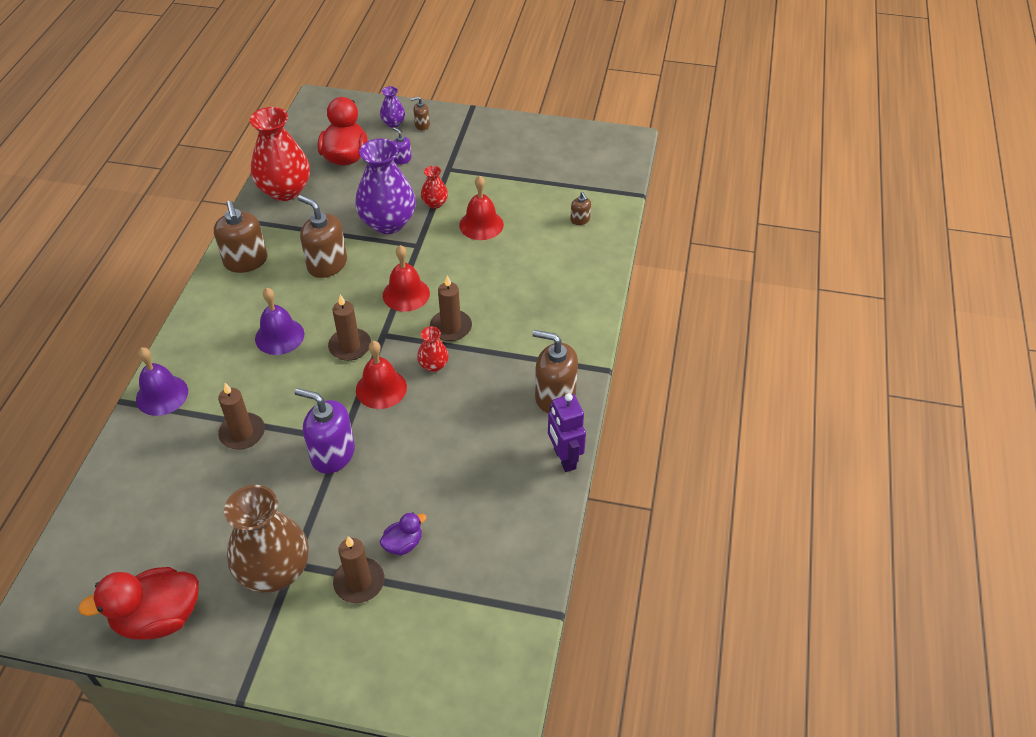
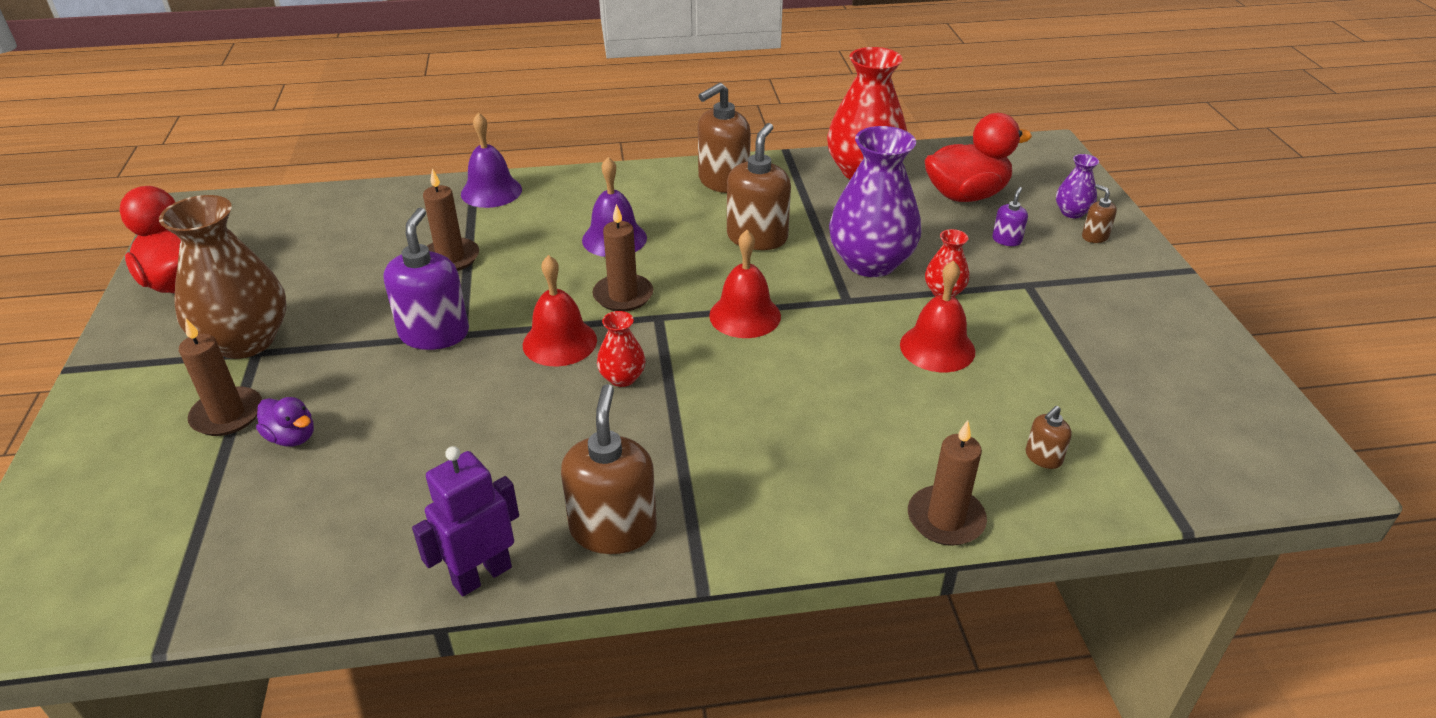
camera: 70 degrees right, 10 degrees down
(451, 327) = (704, 374): brown candle -> brown candle (945, 519)

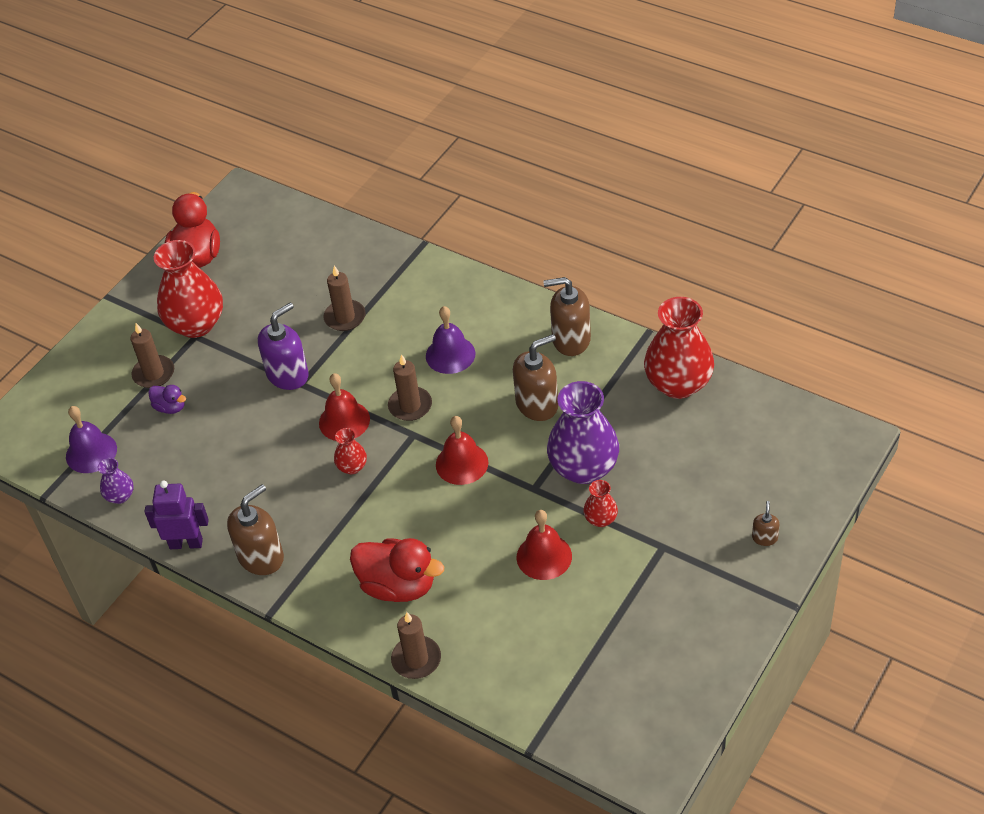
camera: 45 degrees right, 10 degrees up
(246, 341) = (196, 324): brown vase -> red vase
(292, 437) = (170, 407): purple duck -> purple duck turned 45 degrees counterclockwise
(491, 191) = (417, 268): purple bell -> purple bell (91, 452)
(966, 195) = (723, 448): red duck -> red duck (398, 586)
(1006, 240) = (698, 503): purple soap dispenser -> none
(1043, 457) = (510, 662): brown soap dispenser -> none
(1072, 212) = (779, 508): purple vase -> purple vase (120, 496)

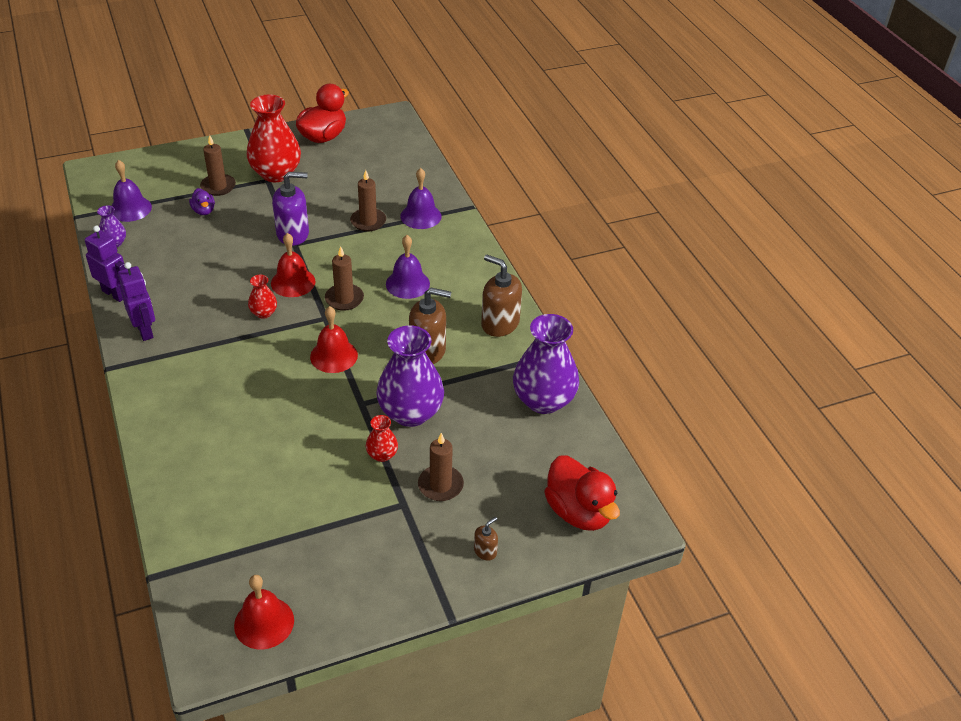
camera: 30 degrees right, 5 degrees down
(261, 557) = (145, 331): brown soap dispenser -> purple robot
(387, 281) = (421, 216): none -> purple bell
(398, 586) = (201, 405): red duck -> red duck (578, 512)
(416, 659) = (155, 460): brown candle -> brown candle (440, 485)
(544, 556) = (315, 453): red bell -> red bell (264, 622)
(678, 384) = (543, 400): red vase -> purple vase

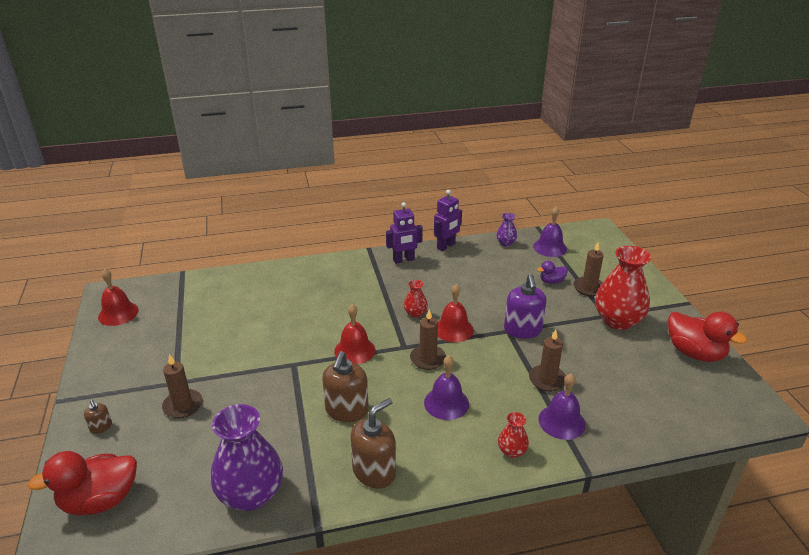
camera: 100 degrees right, 10 degrees down
(382, 455) = (232, 373): red vase -> red vase (512, 451)
(410, 413) = (271, 393): purple vase -> none

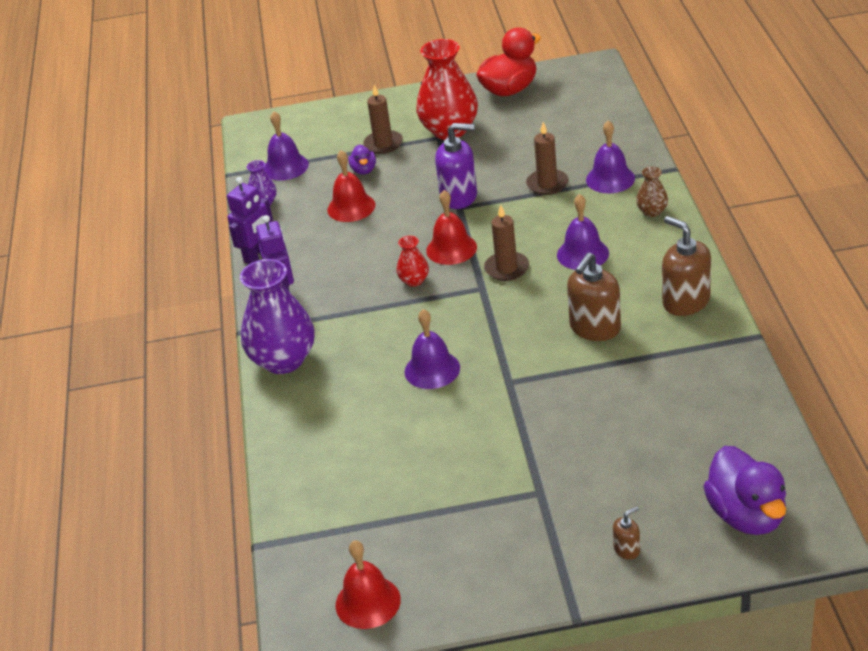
camera: 80 degrees left, 5 degrees up
(100, 500) = (746, 515): red duck -> purple duck
(183, 405) = (586, 475): brown candle -> none
(251, 494) = (725, 389): purple vase -> purple vase (283, 360)
(315, 327) = (432, 369): none -> purple bell
(346, 410) = (595, 328): brown soap dispenser -> brown soap dispenser turned 105 degrees clockwise
(354, 350) = (485, 329): red bell -> red bell (351, 207)
(446, 246) = (257, 255): purple robot -> purple robot turned 75 degrees clockwise
(512, 451) = (652, 211): red vase -> brown vase

